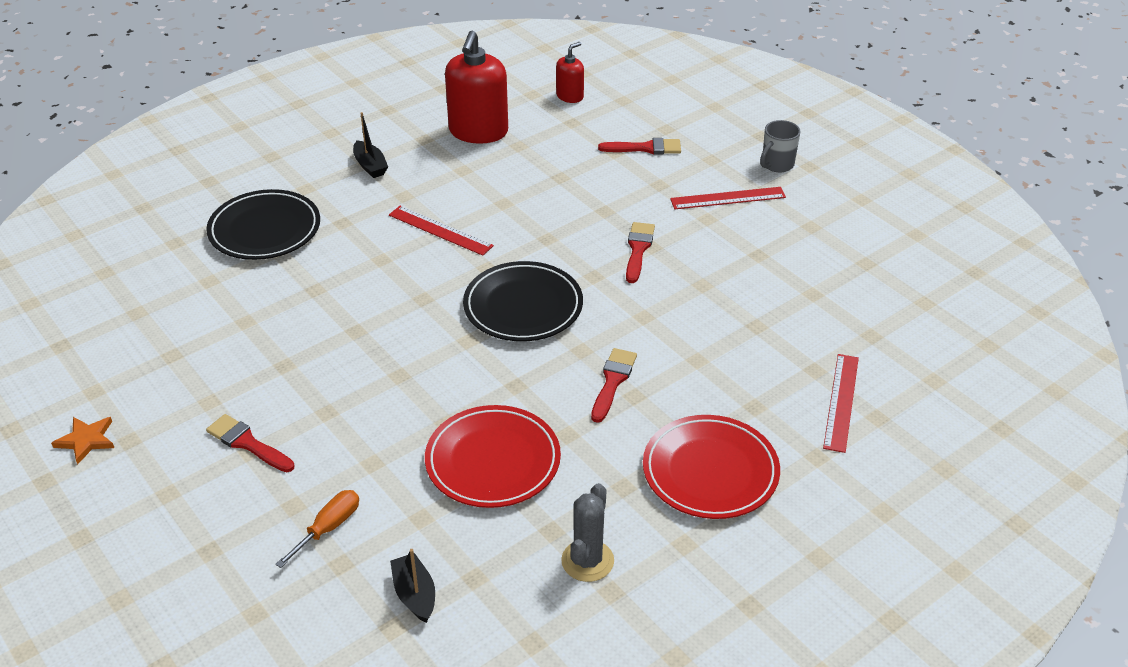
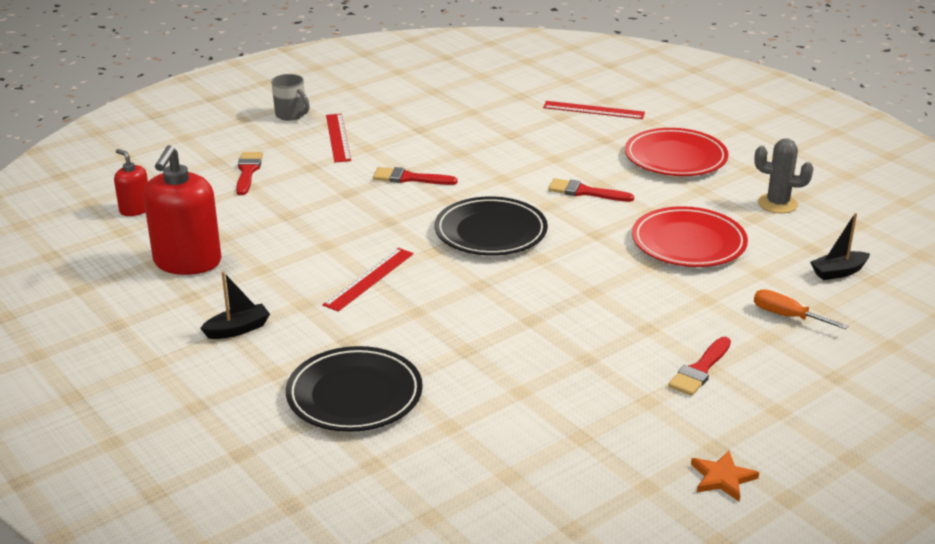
camera: 90 degrees left, 10 degrees down
(478, 131) = (187, 262): red soap dispenser -> red soap dispenser turned 90 degrees clockwise

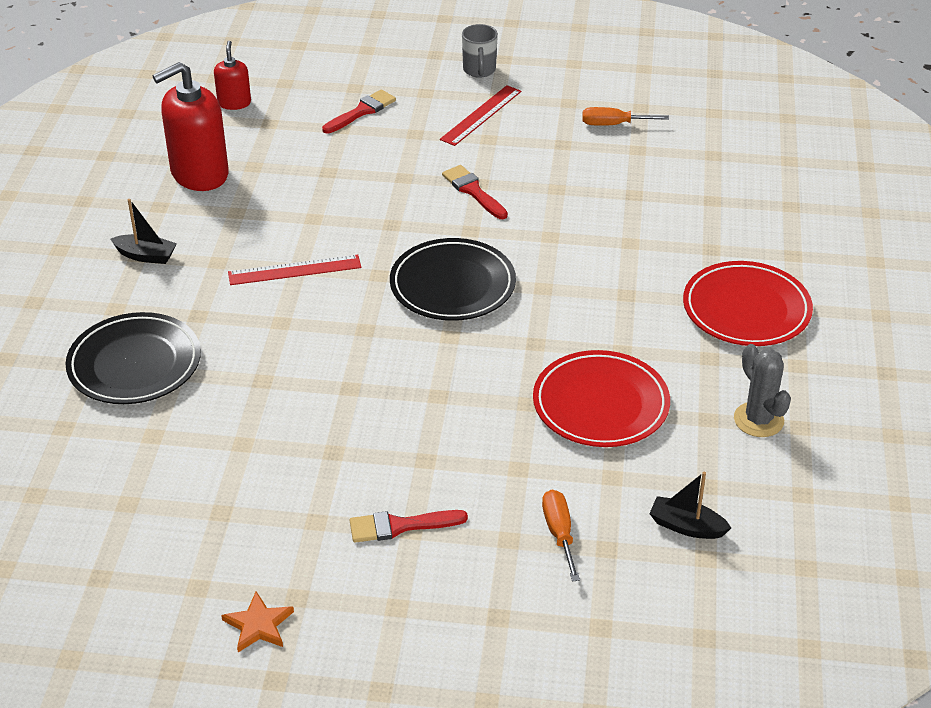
camera: 45 degrees right, 10 degrees up
(433, 106) = (613, 124): none -> orange screwdriver
(585, 192) = (597, 295): red brush -> none
(593, 110) = (757, 210): red ruler -> none

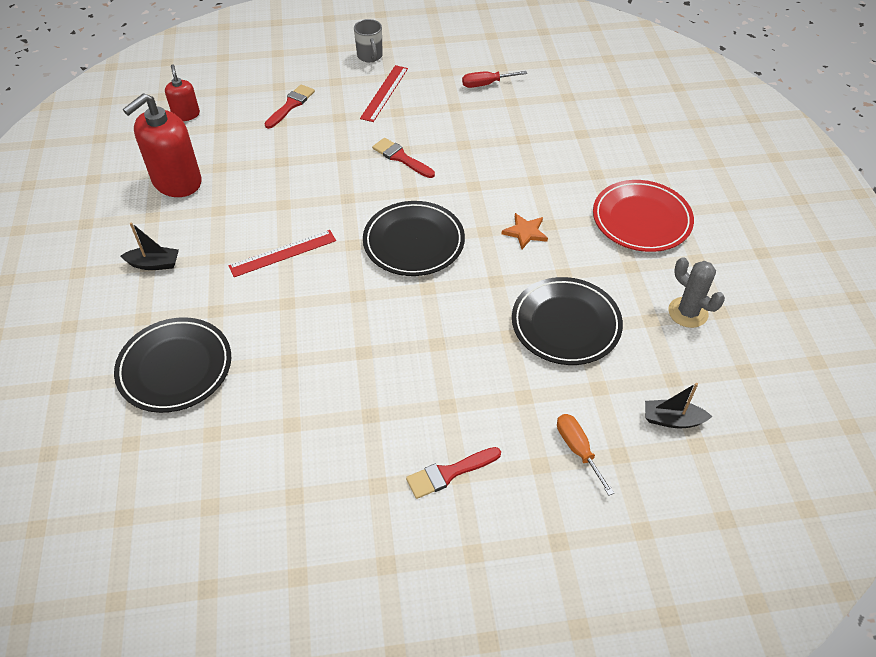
camera: 15 degrees left, 10 degrees up
(258, 625) = (362, 601): orange star -> orange star (525, 232)
(600, 404) = (566, 324): red plate -> black plate
(613, 124) = (486, 84): orange screwdriver -> red screwdriver

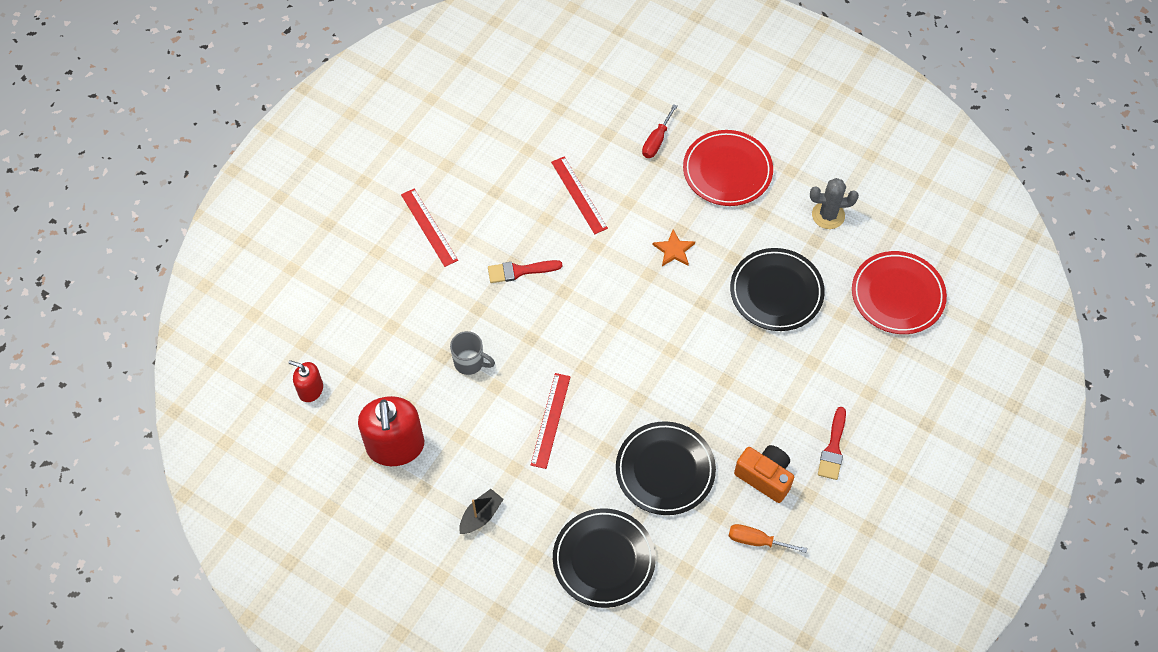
camera: 50 degrees left, 10 degrees up
(291, 105) = (377, 304): red brush -> none
(364, 436) = (765, 477): none -> orange camera
(370, 56) = (369, 203): grey mug -> grey mug (470, 362)
(414, 242) = (618, 327): black plate -> black plate (665, 470)
(486, 84) = (489, 150): red screwdriver -> red screwdriver (656, 141)
(507, 149) = (579, 195): none -> red ruler
(578, 449) = (875, 363): orange screwdriver -> orange screwdriver (756, 541)
(672, 420) = (897, 295): black boat -> red plate

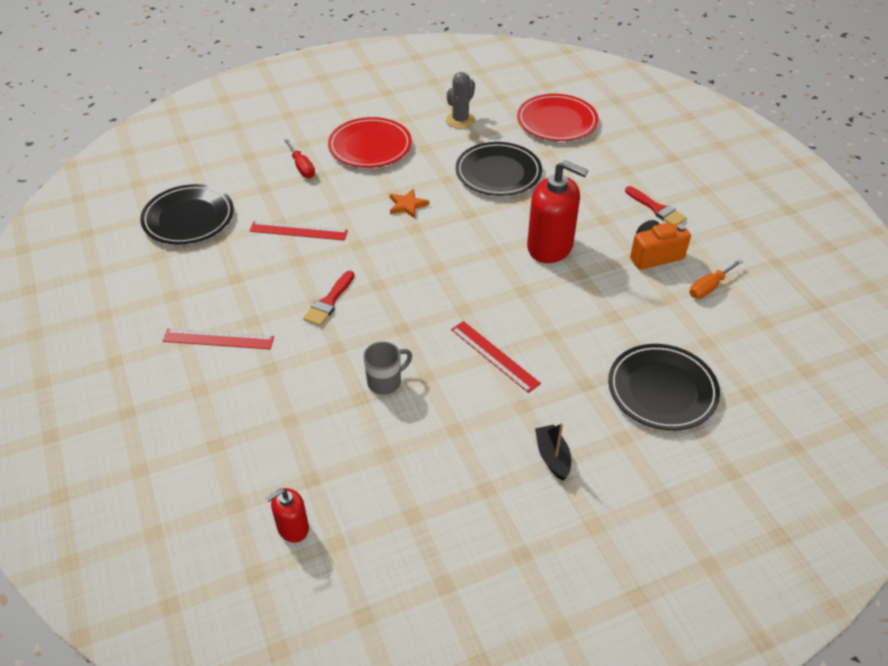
camera: 55 degrees left, 15 degrees down
(395, 446) = (422, 487): red soap dispenser -> red soap dispenser (550, 247)
(665, 470) = (603, 308): black plate -> black plate (188, 218)

